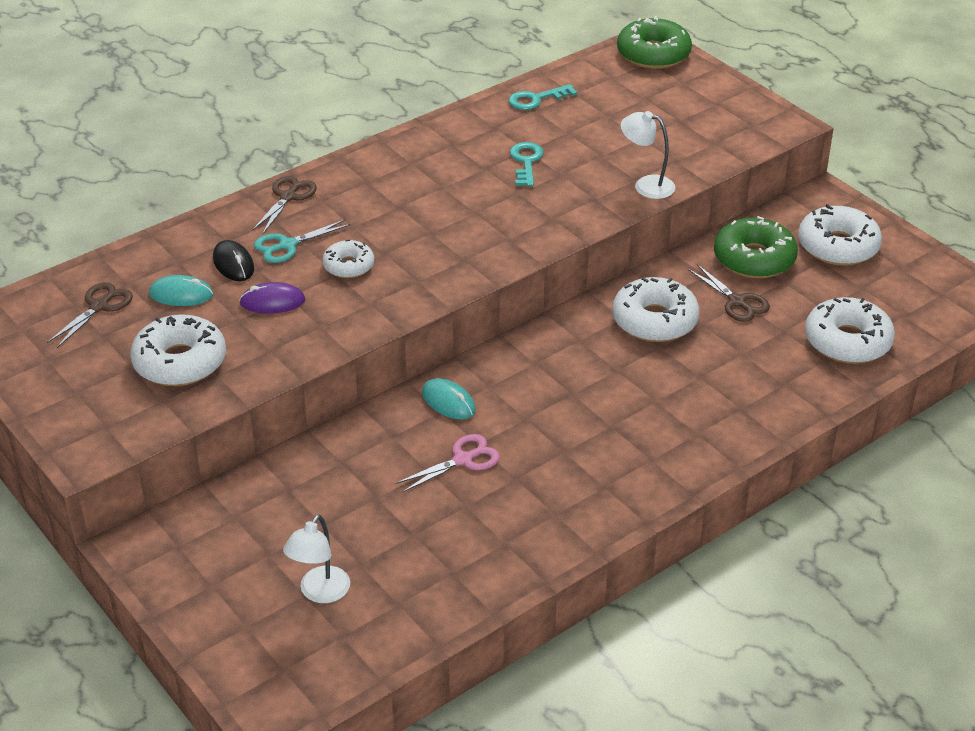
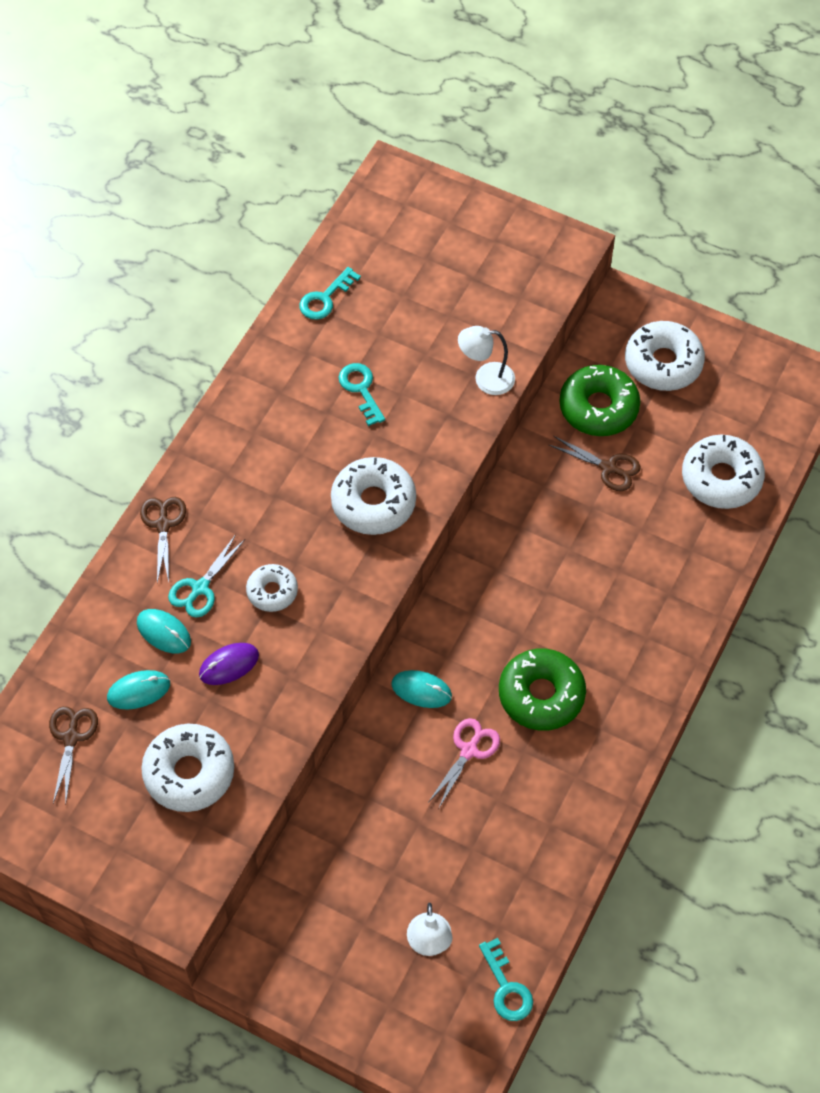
camera: 25 degrees left, 20 degrees up
(233, 264) = (164, 632): black mouse -> turquoise mouse
(372, 655) = (506, 987): none -> turquoise key
(653, 54) = (403, 191): green donut -> green donut (541, 695)
(654, 320) = (549, 519): white donut -> white donut (373, 503)

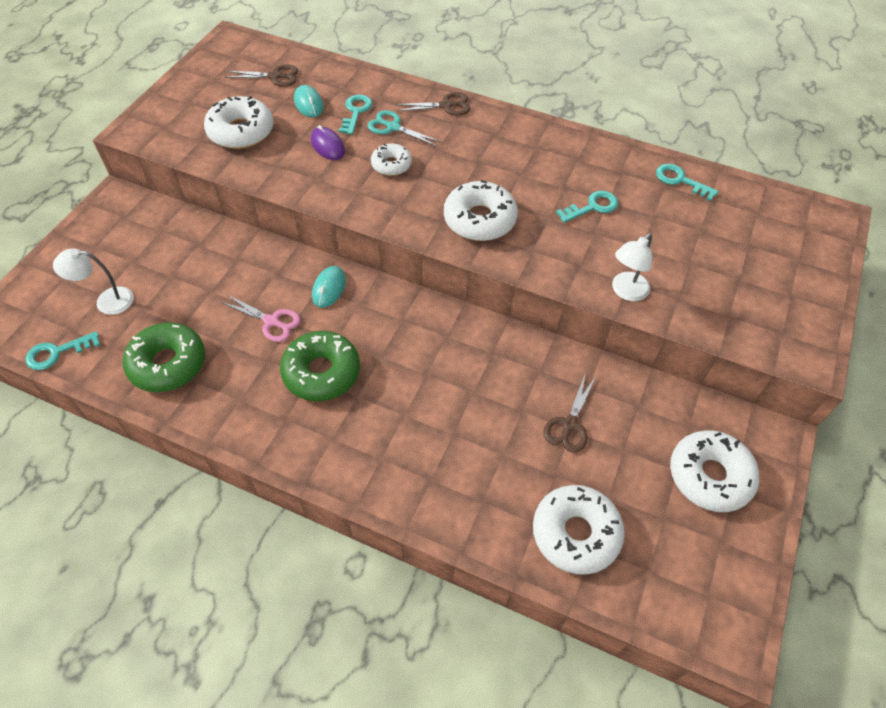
camera: 85 degrees right, 5 degrees down
(164, 632) = (356, 112): turquoise mouse -> turquoise key
(485, 379) = (626, 292): white lamp -> white lamp turned 135 degrees counterclockwise
(598, 407) = (638, 415): green donut -> green donut (168, 364)

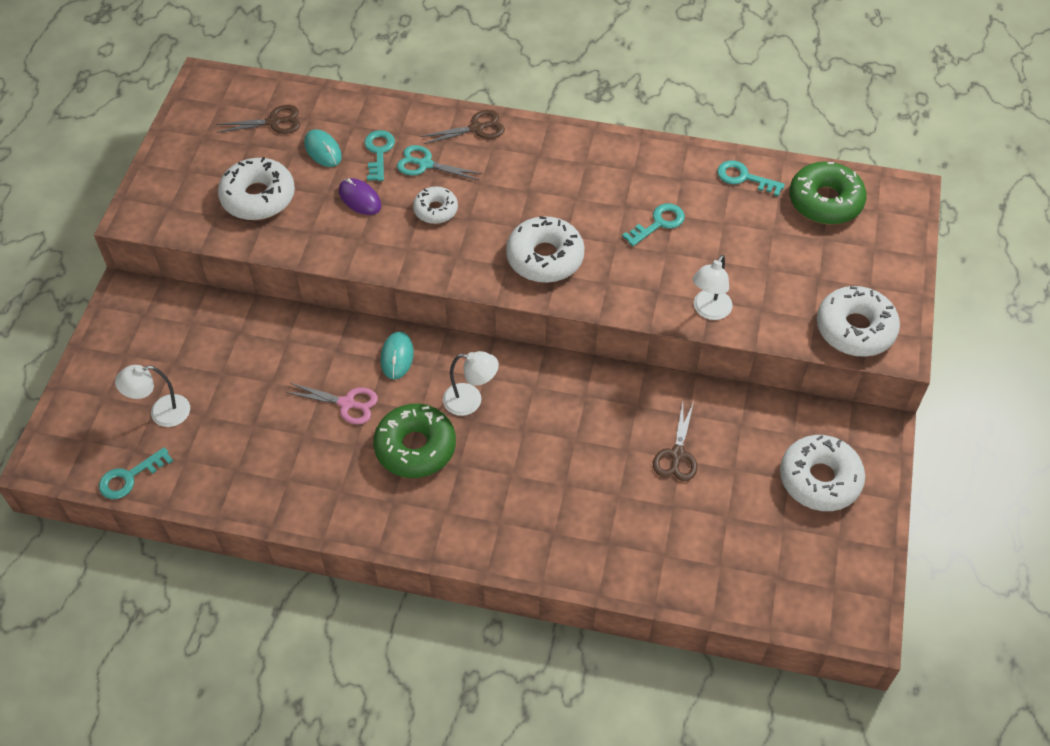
camera: 10 degrees left, 0 degrees up
(168, 364) = (252, 467): green donut -> green donut (825, 201)
(384, 339) = (471, 401): none -> white lamp
(575, 533) = (702, 556): white donut -> white donut (855, 329)

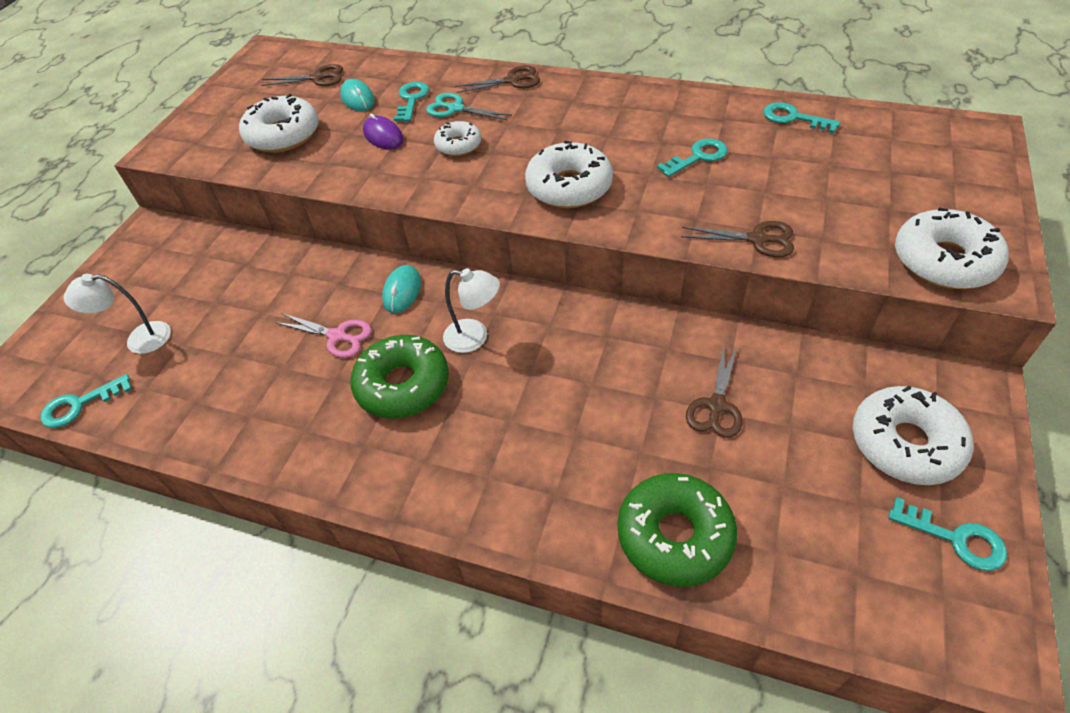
camera: 10 degrees right, 5 degrees down
(709, 311) = (757, 239): white lamp -> brown scissors
(825, 201) = (888, 138): green donut -> green donut (674, 535)
(847, 549) = (955, 538): none -> turquoise key

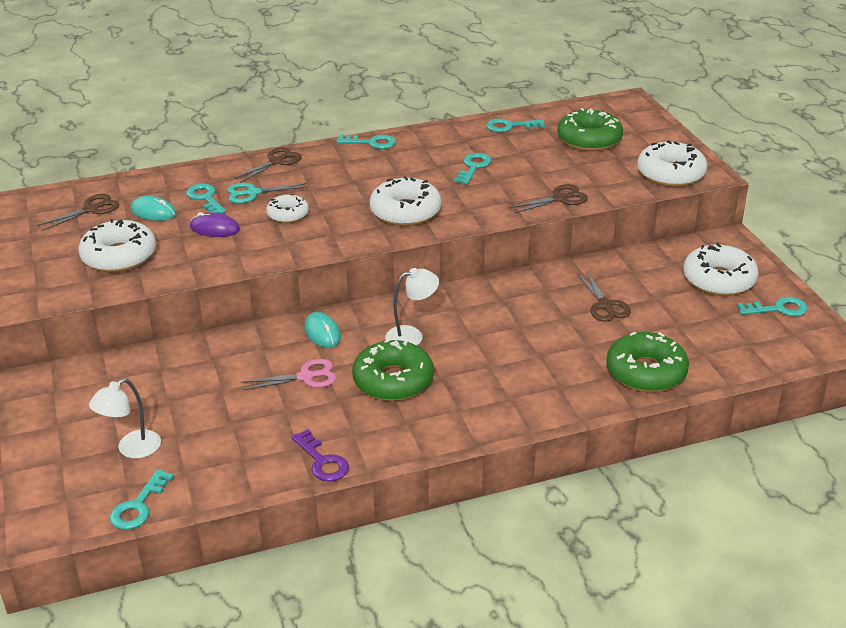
camera: 40 degrees left, 15 degrees down
(248, 447) = (322, 461): none -> purple key
(622, 89) = (371, 143): none -> turquoise key
(876, 169) = (589, 140): none -> green donut

